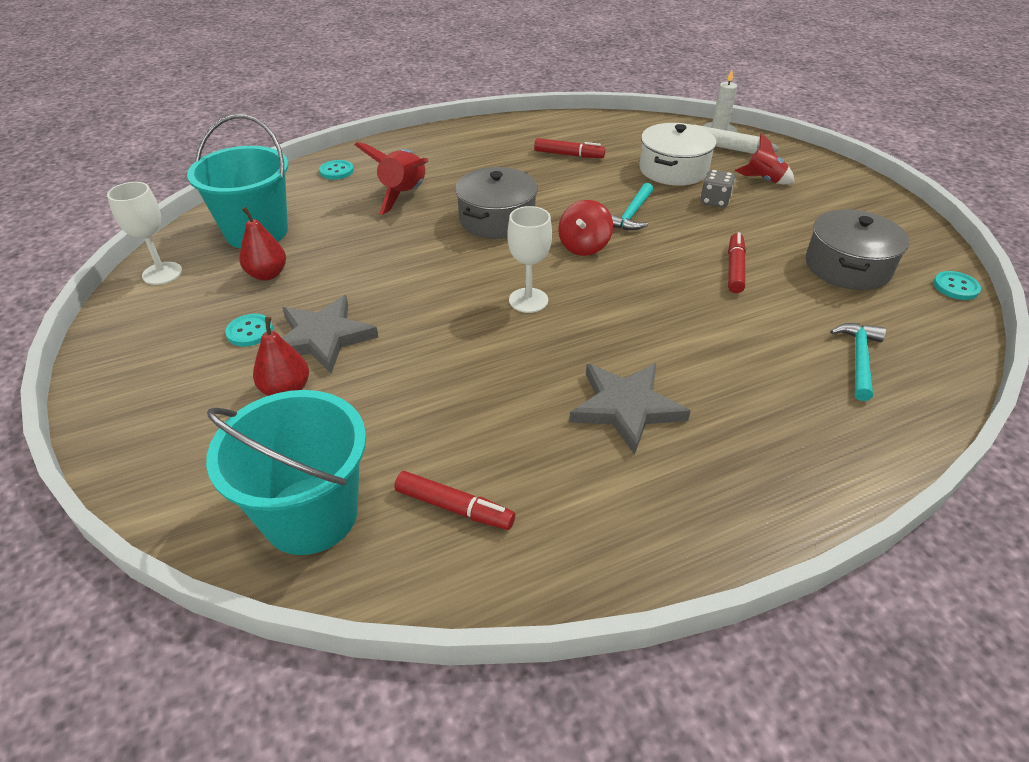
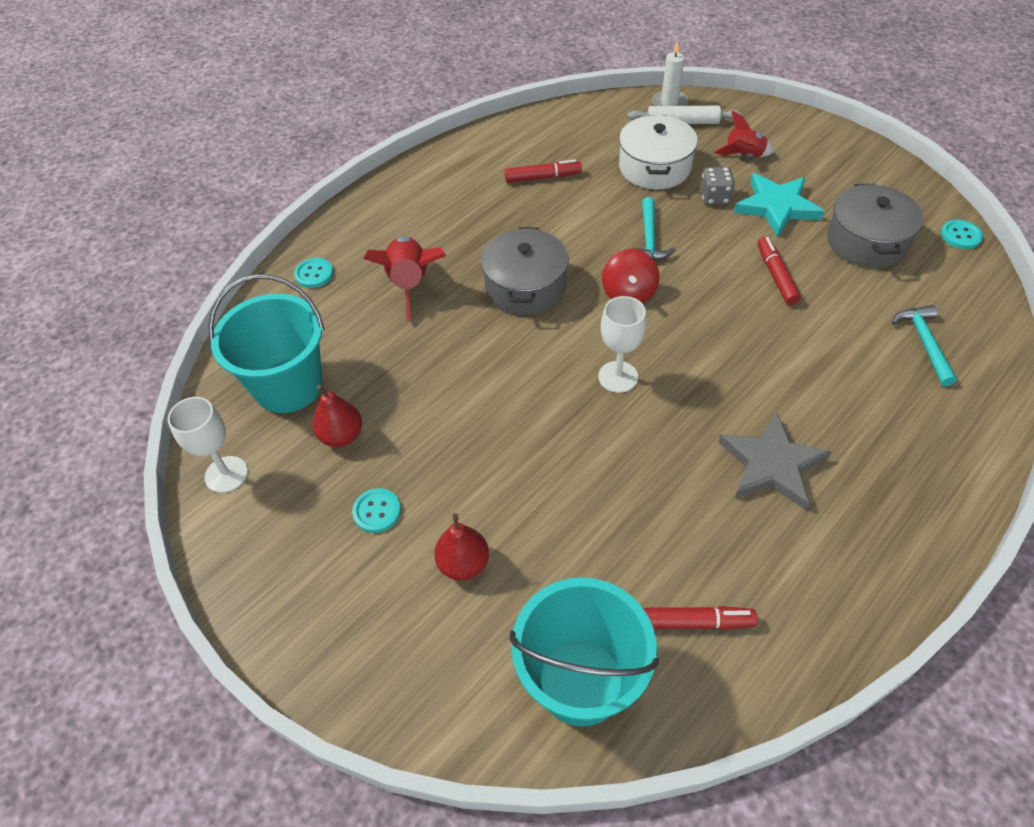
camera: 20 degrees left, 10 degrees up
(323, 337) = (455, 491): grey star -> none
(771, 221) = (777, 207): none -> turquoise star

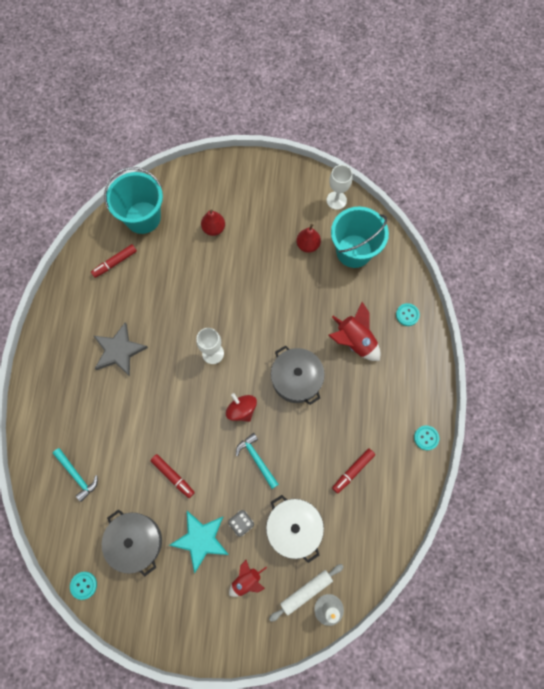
camera: 140 degrees right, 20 degrees up
(377, 511) = (263, 225): turquoise button -> turquoise button (426, 438)

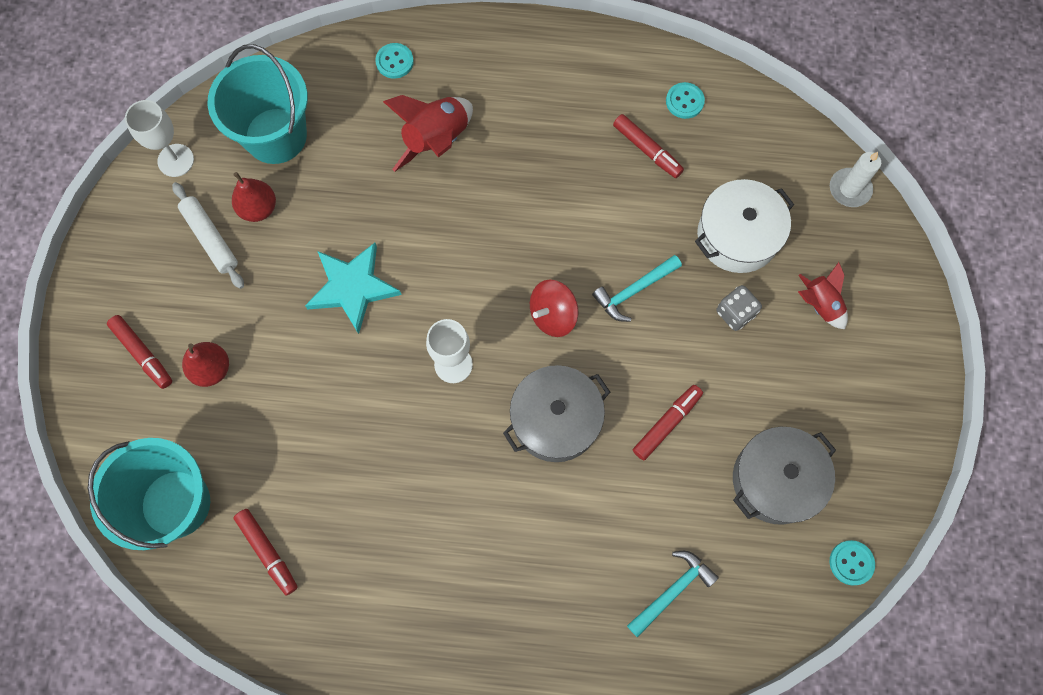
camera: 90 degrees left, 0 degrees up
(119, 351) = (445, 532): grey star -> none
(201, 539) = (764, 375): turquoise star -> turquoise star (352, 287)
(223, 195) = (143, 354): none -> red marker
(296, 379) = (500, 229): grey pot -> grey pot (555, 419)
(306, 591) = (828, 219): white rolling pin -> white rolling pin (210, 238)
(426, 438) = (593, 47): turquoise button -> turquoise button (684, 101)

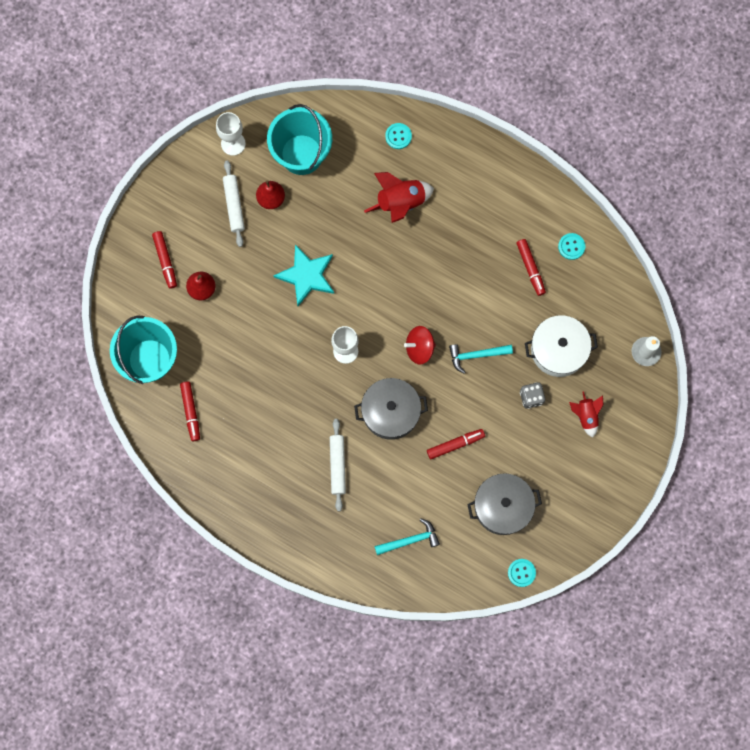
camera: 25 degrees right, 5 degrees up
(517, 530) = (337, 465): none -> white rolling pin

